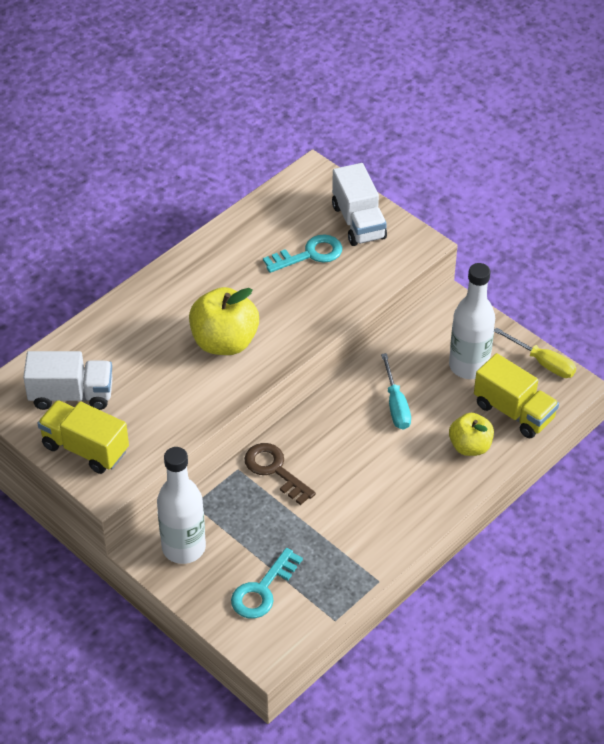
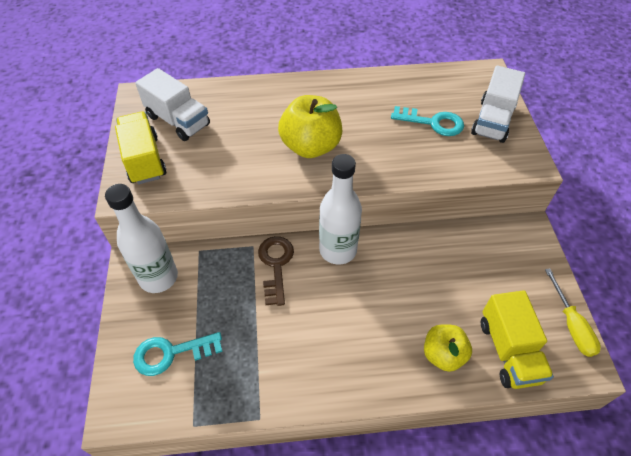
camera: 40 degrees right, 5 degrees up
(396, 405) = (412, 277): turquoise screwdriver -> none
(469, 366) = (500, 285): white bottle -> white bottle (338, 250)

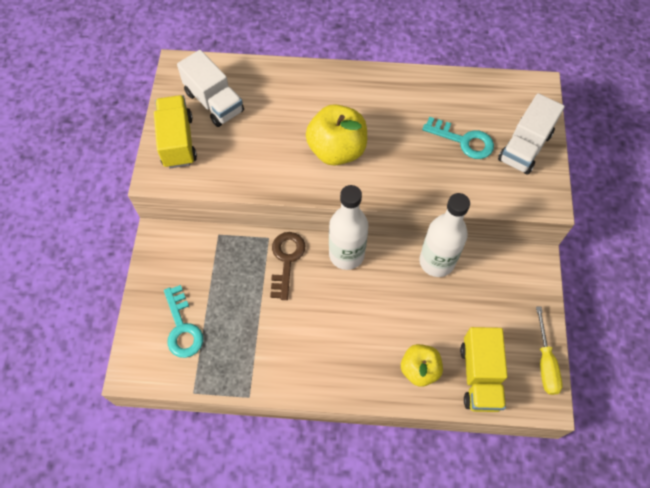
camera: 10 degrees right, 10 degrees up
(158, 277) = (179, 255): white bottle -> white bottle (436, 261)
(171, 353) = (182, 327): turquoise key -> turquoise key turned 105 degrees counterclockwise

